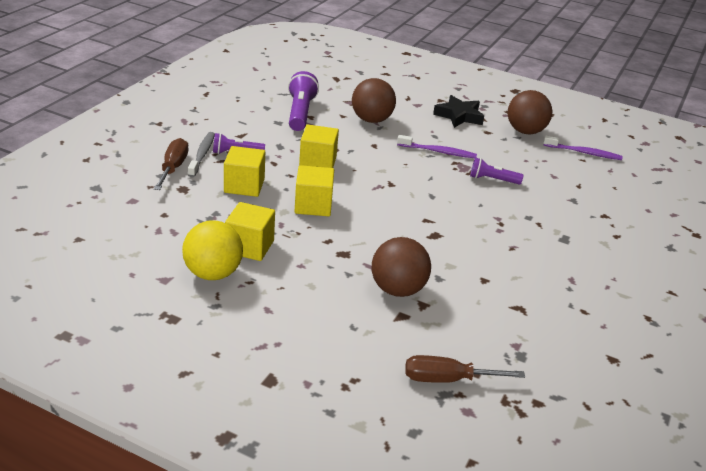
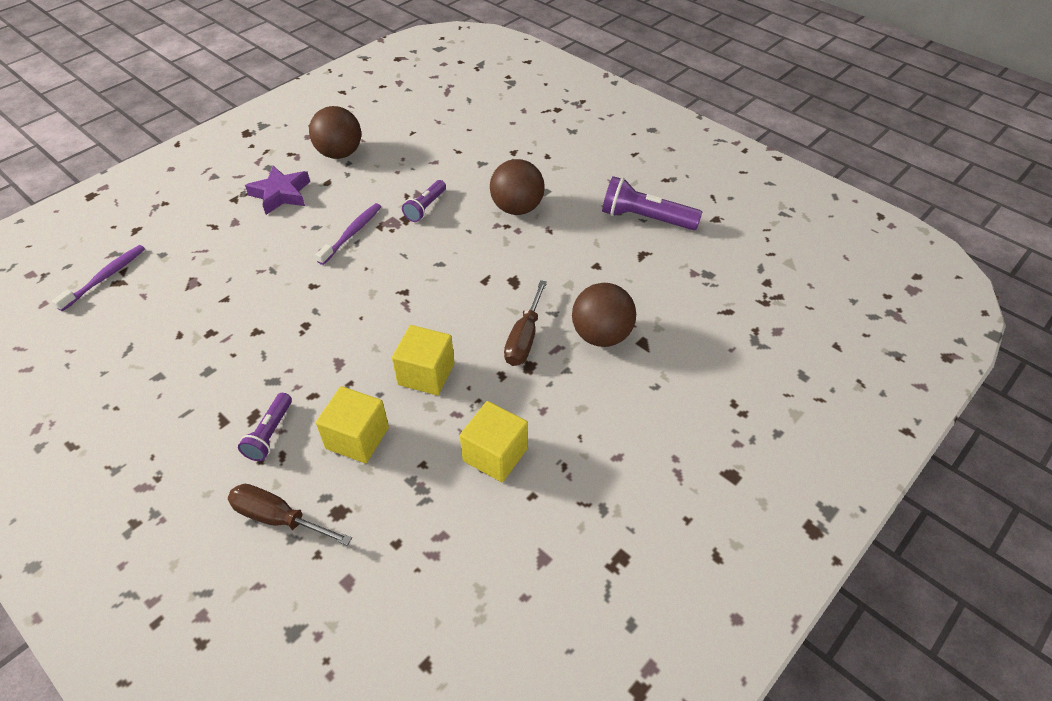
camera: 70 degrees left, 15 degrees up
(202, 154) = (256, 476): grey toothbrush -> none
(213, 274) = (542, 502): yellow ball -> none
(300, 113) = (194, 341): purple flashlight -> purple flashlight (645, 218)
(318, 162) = (330, 349): yellow cube -> none
(371, 120) = (251, 273): brown ball -> brown ball (517, 208)
(447, 379) = (736, 333): brown screwdriver -> brown screwdriver (524, 338)
(459, 116) = (281, 194): black star -> purple star
(584, 153) = (400, 127): purple toothbrush -> purple toothbrush (105, 277)

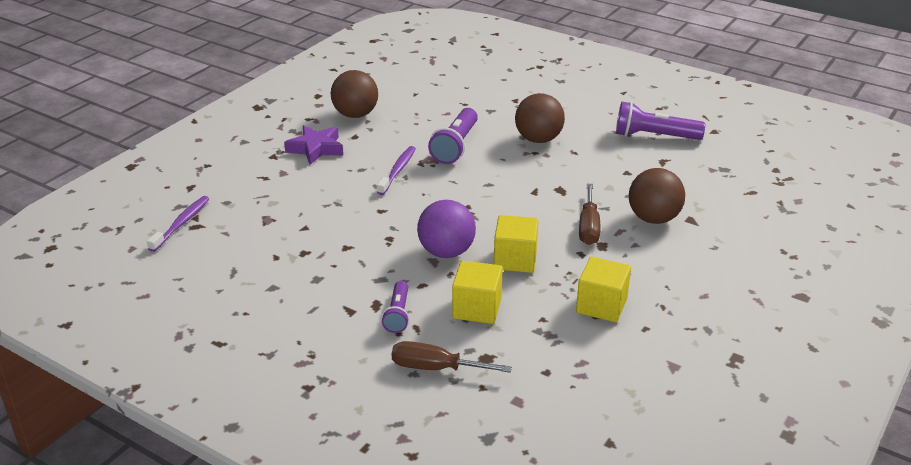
camera: 10 degrees left, 15 degrees down
(357, 353) = (446, 252): none -> purple ball
(426, 207) = (456, 146): purple flashlight -> purple flashlight, size x1.65

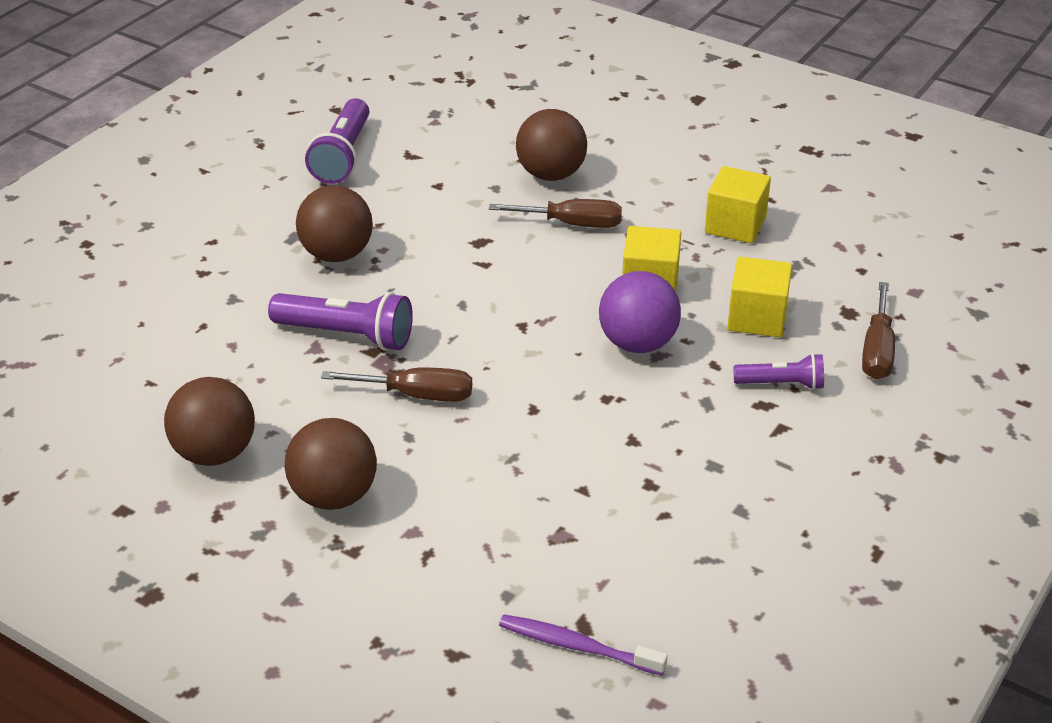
camera: 90 degrees left, 5 degrees up
(316, 149) = (334, 496): purple star -> brown ball
(398, 170) = (417, 395): purple toothbrush -> brown screwdriver

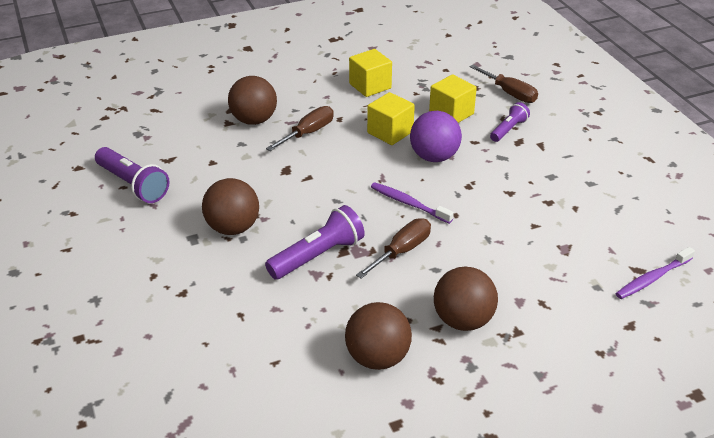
camera: 55 degrees left, 0 degrees up
(515, 362) = (408, 203): none -> purple toothbrush

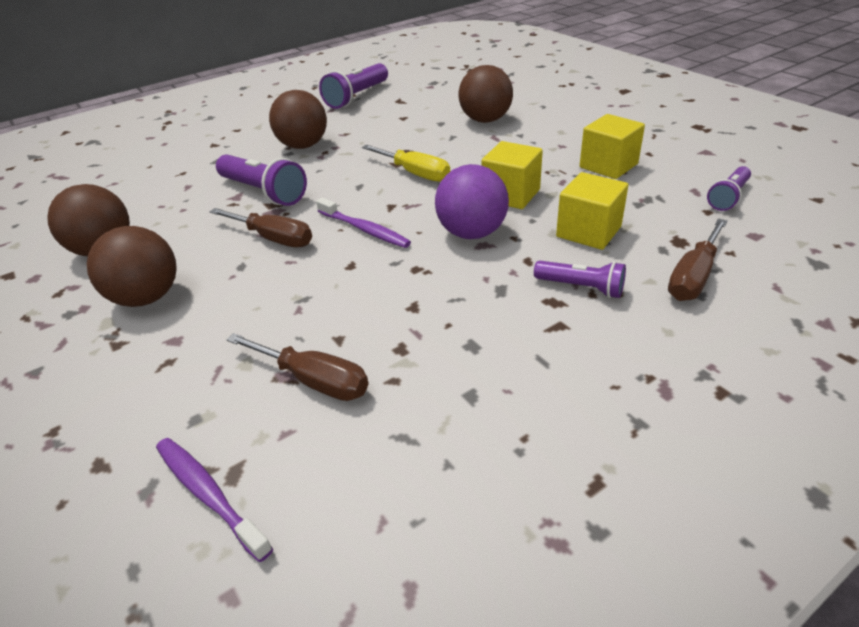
camera: 80 degrees right, 0 degrees up
(308, 133) = (479, 149): brown screwdriver -> brown screwdriver (314, 381)
(332, 169) = (415, 173): none -> yellow screwdriver
(408, 203) = (365, 229): purple toothbrush -> purple toothbrush turned 105 degrees clockwise
(433, 58) = (728, 197): none -> purple flashlight

